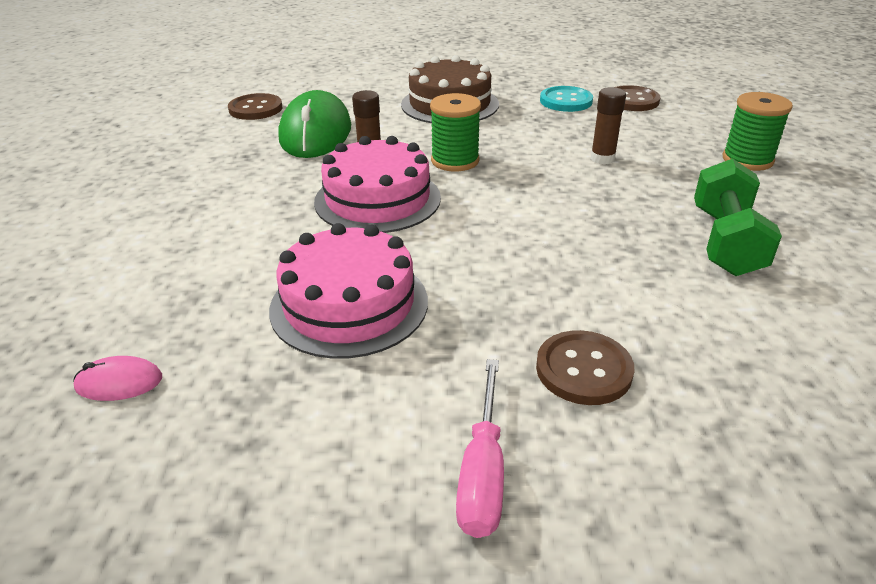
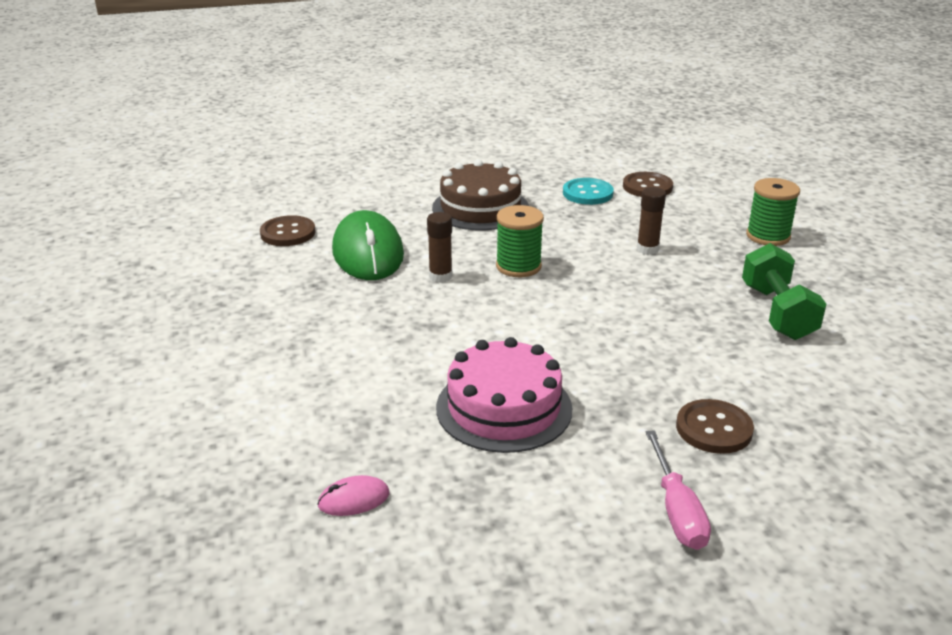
camera: 15 degrees left, 5 degrees down
(377, 199) = (470, 312): pink cake -> none

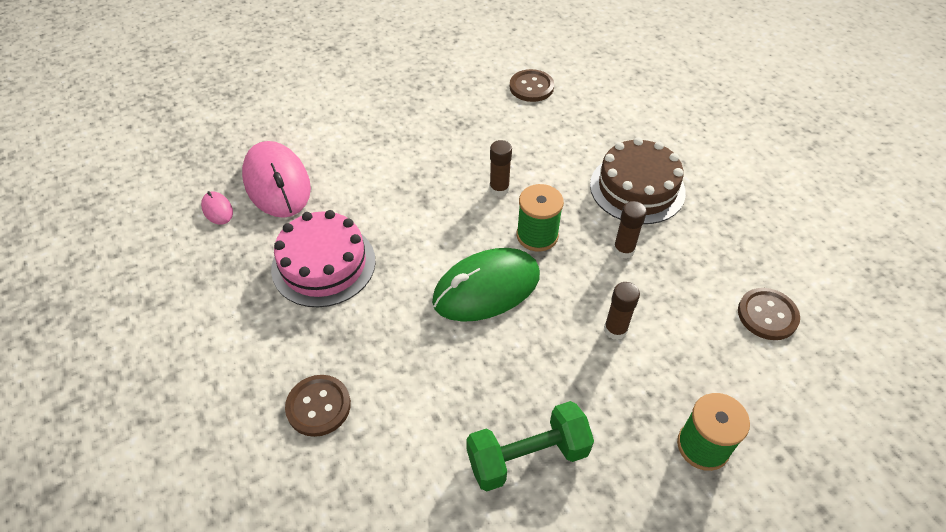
camera: 75 degrees right, 20 degrees up
(331, 437) = (277, 183): none -> pink mouse
(368, 253) = (520, 138): green mouse -> green mouse (486, 288)
(555, 228) = (623, 250): none -> brown glue stick
(587, 193) = (717, 264): turquoise button -> none
(677, 510) = (216, 387): pink screwdriver -> none

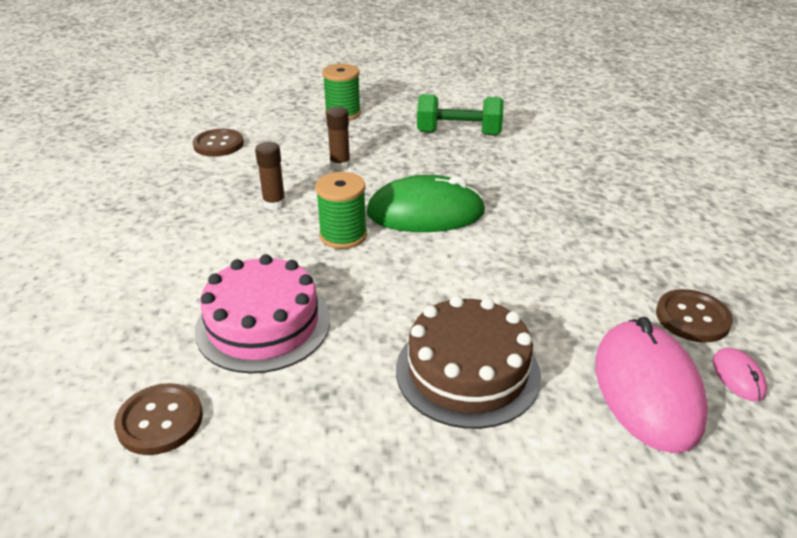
camera: 155 degrees left, 15 degrees down
(318, 406) = (607, 185): brown button -> brown button (692, 318)
(323, 264) = (588, 274): pink cake -> pink cake (263, 324)
(499, 189) = (345, 288): brown glue stick -> none
(637, 188) = (196, 244): brown cake -> brown cake (467, 371)

